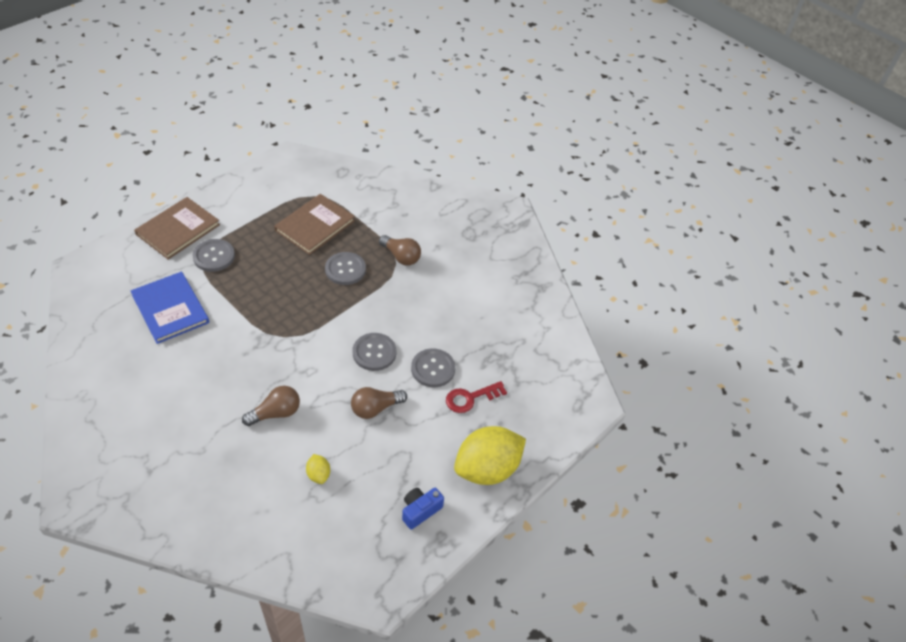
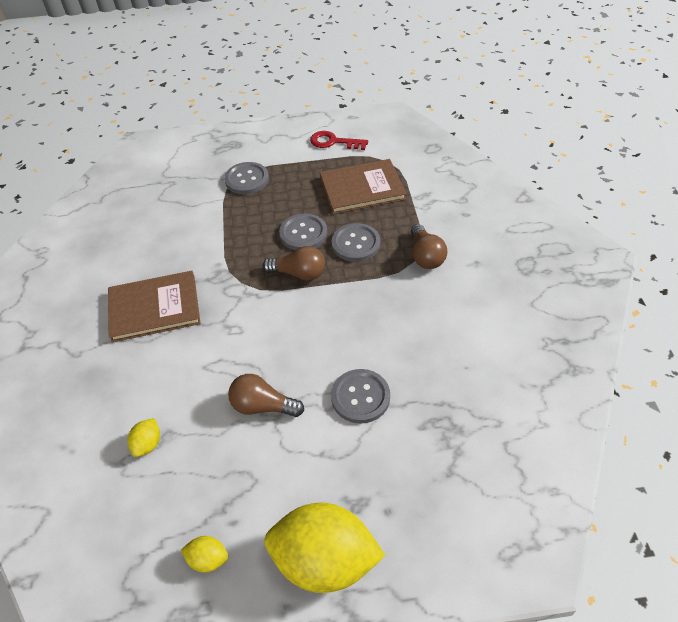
camera: 45 degrees right, 0 degrees up
(170, 309) = (171, 210): blue book -> none
(178, 229) = (238, 144): brown book -> brown book (154, 308)
(276, 413) = (167, 354): brown light bulb -> brown light bulb (299, 273)
(374, 353) = (312, 344): grey button -> grey button (303, 233)
(420, 510) = (208, 559): blue camera -> yellow lemon
(470, 398) = (376, 457): red key -> red key (334, 142)

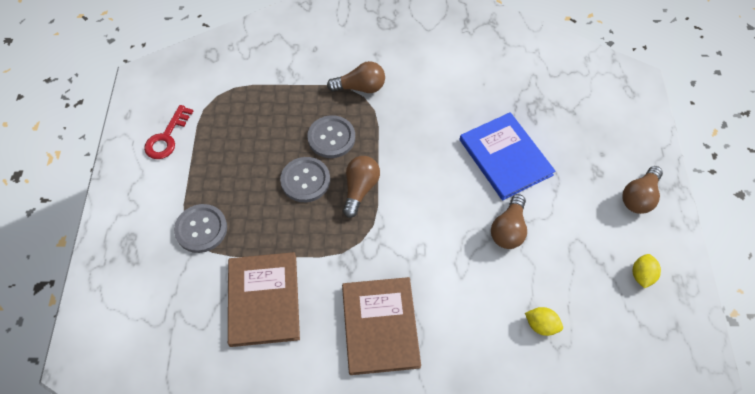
camera: 85 degrees left, 10 degrees up
(325, 560) = (639, 197): yellow lemon -> brown light bulb
(360, 397) = (505, 157): grey button -> blue book
(362, 188) = (253, 122): brown book -> brown book (263, 300)

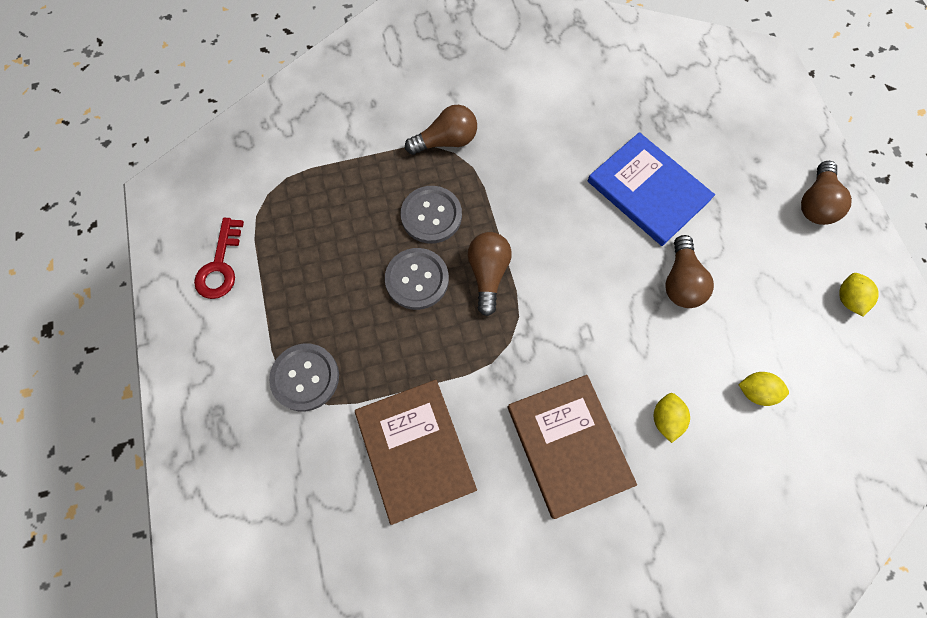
camera: 15 degrees left, 10 degrees up
(462, 327) = (665, 419): none -> yellow lemon

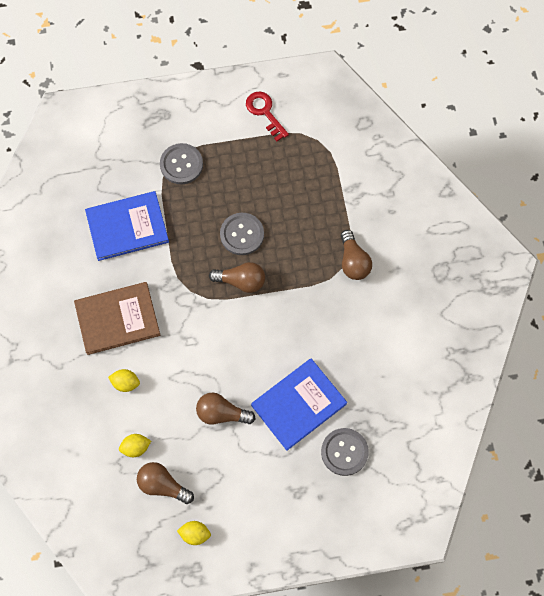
camera: 95 degrees right, 0 degrees up
(220, 265) = (265, 113): red key -> red key turned 45 degrees clockwise
(415, 450) = (127, 227): brown book -> blue book
(431, 215) = (290, 247): grey button -> grey button (344, 452)
(755, 391) = (136, 447): yellow lemon -> yellow lemon turned 60 degrees clockwise
(815, 203) = (277, 533): brown light bulb -> brown light bulb (163, 485)

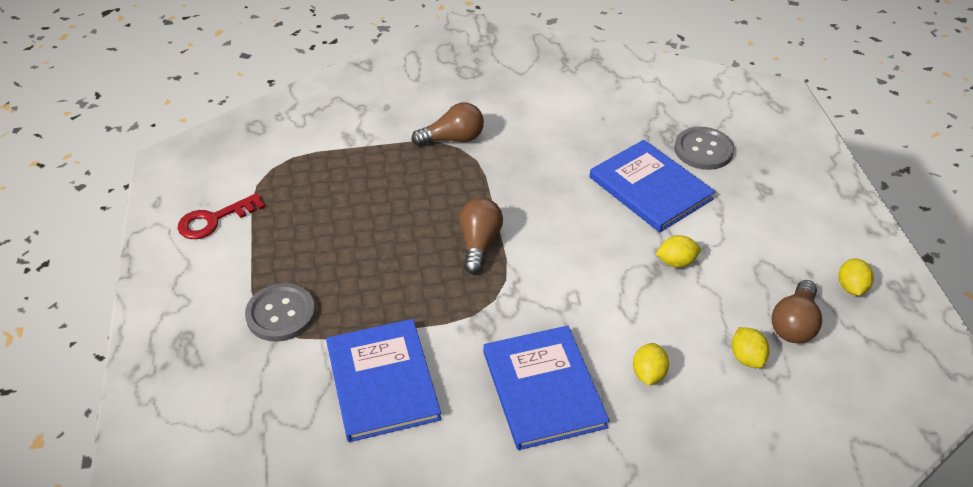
camera: 90 degrees left, 25 degrees down
(117, 319) = (543, 389): brown book -> blue book
(221, 413) = (676, 262): brown light bulb -> yellow lemon
(242, 234) = (407, 243): grey button -> none

